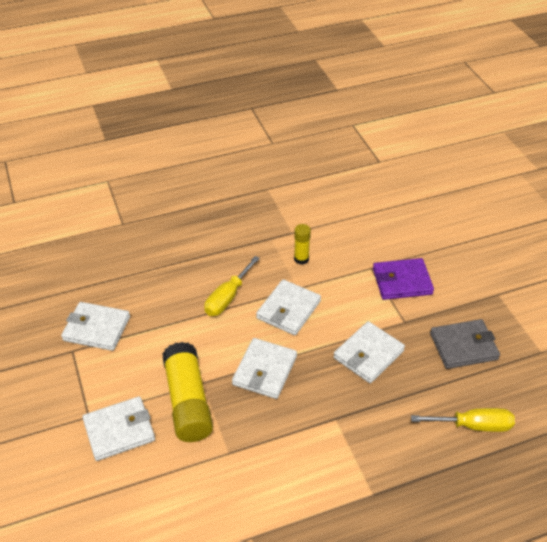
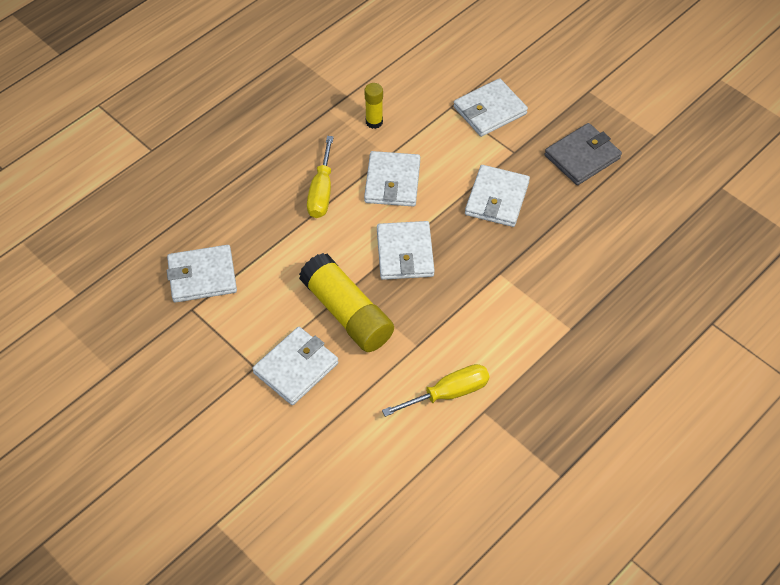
camera: 25 degrees left, 10 degrees up
(402, 281) = (489, 110): purple wallet -> white wallet
(473, 425) = (628, 230): yellow screwdriver -> yellow screwdriver (448, 393)

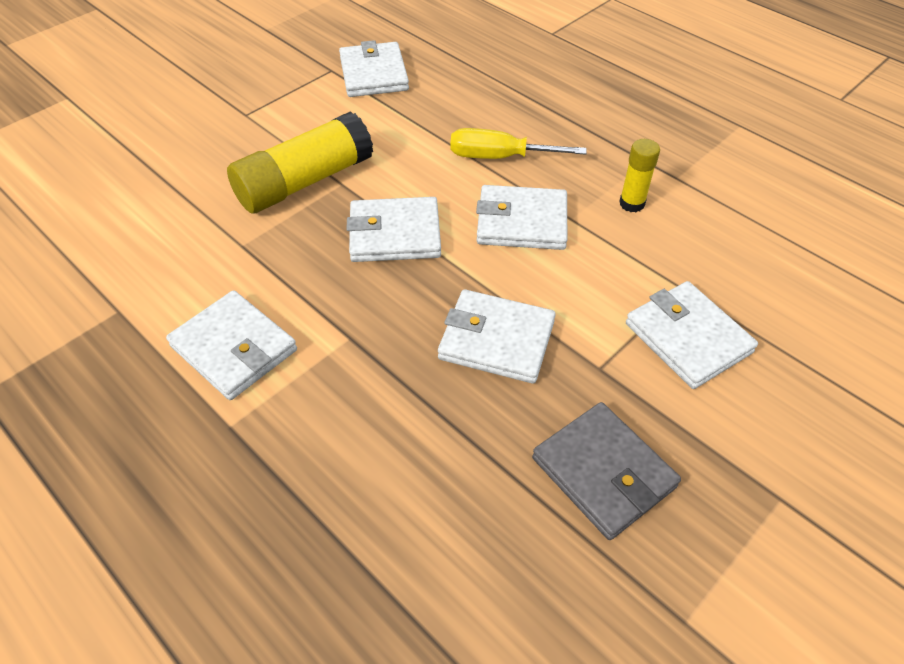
camera: 90 degrees right, 5 degrees down
(296, 368) = (235, 143): white wallet -> white wallet (234, 348)
(448, 393) = (158, 274): yellow screwdriver -> none

